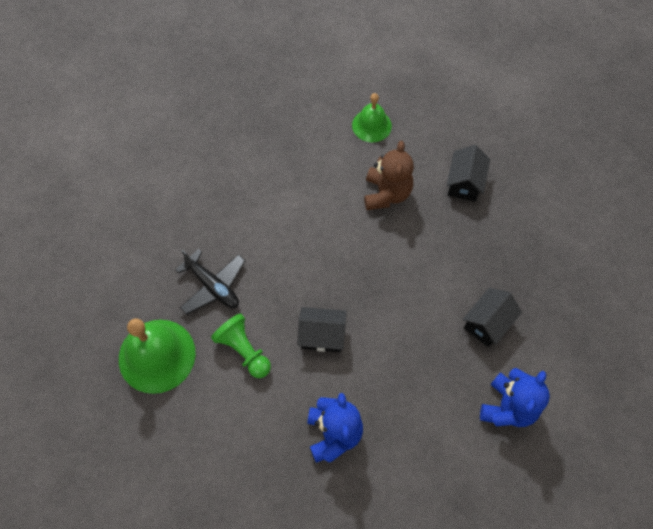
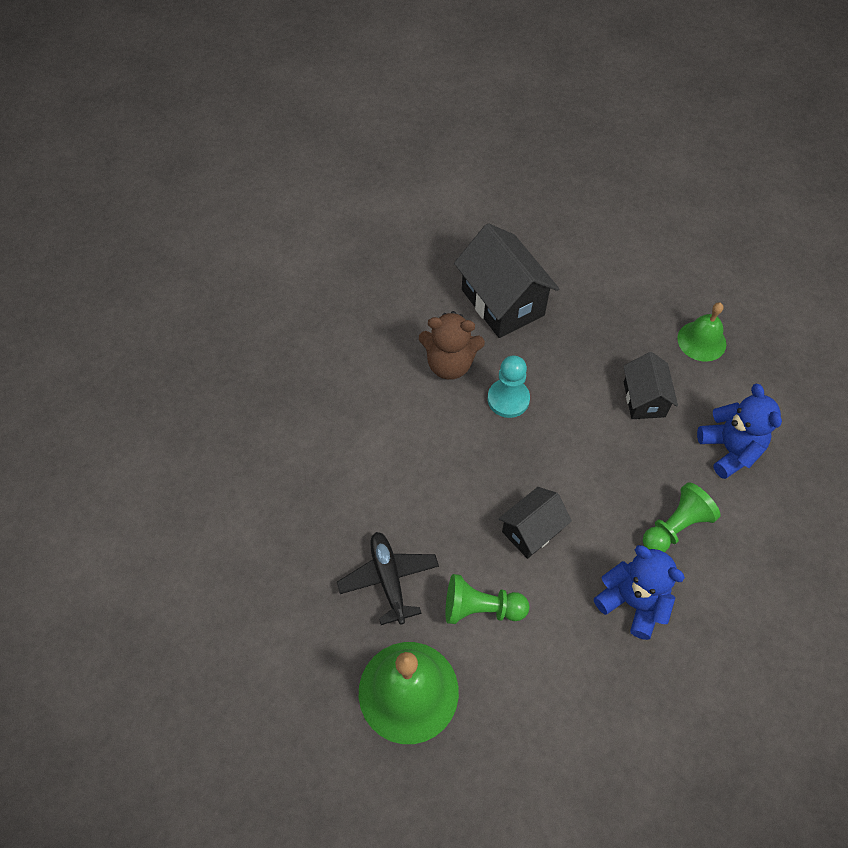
camera: 45 degrees left, 5 degrees down
(213, 286) = (389, 579): black plane -> black plane turned 105 degrees counterclockwise
(371, 125) = (372, 317): green bell -> green bell (701, 341)
(386, 194) = (450, 364): brown teddy bear -> brown teddy bear turned 135 degrees clockwise
(398, 246) = (508, 399): none -> turquoise pawn
(413, 417) = (675, 527): none -> green pawn
(464, 183) = (502, 302): black house -> black house, size x1.69

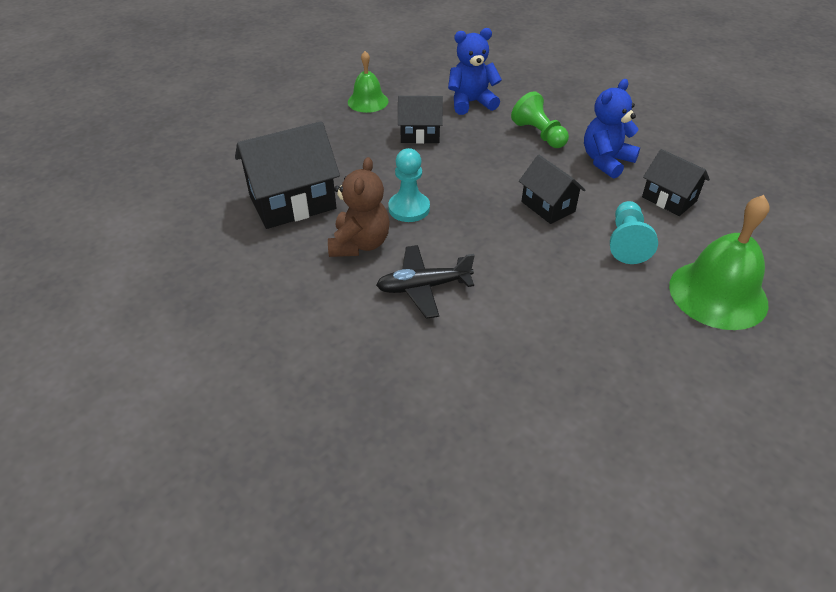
camera: 85 degrees left, 15 degrees down
(389, 579) = (608, 302): black plane -> black plane (423, 287)
(481, 608) = (627, 242): green pawn -> turquoise pawn
(567, 667) = (669, 199): none -> black house

